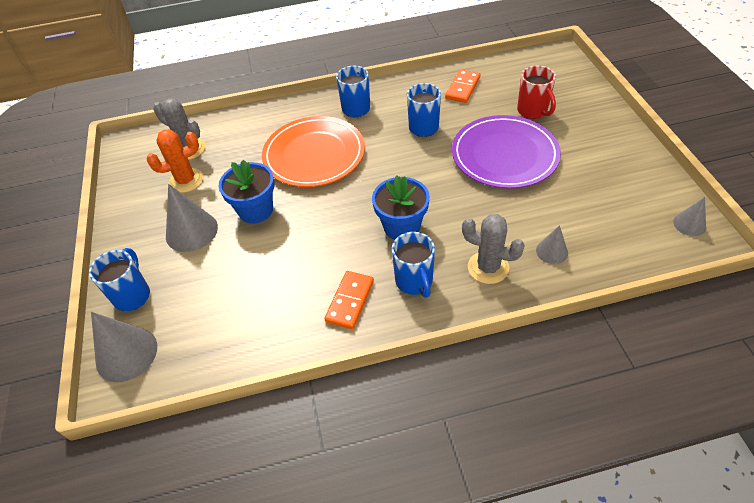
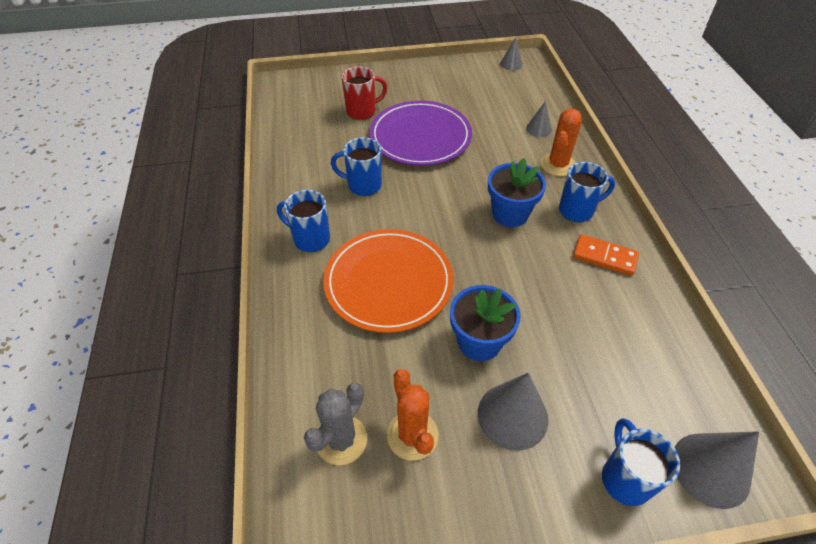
camera: 90 degrees left, 0 degrees up
(133, 295) = (625, 478): blue mug -> blue mug turned 75 degrees clockwise
(462, 88) = (307, 150): orange domino -> none
(488, 267) = (558, 165): grey cactus -> orange cactus

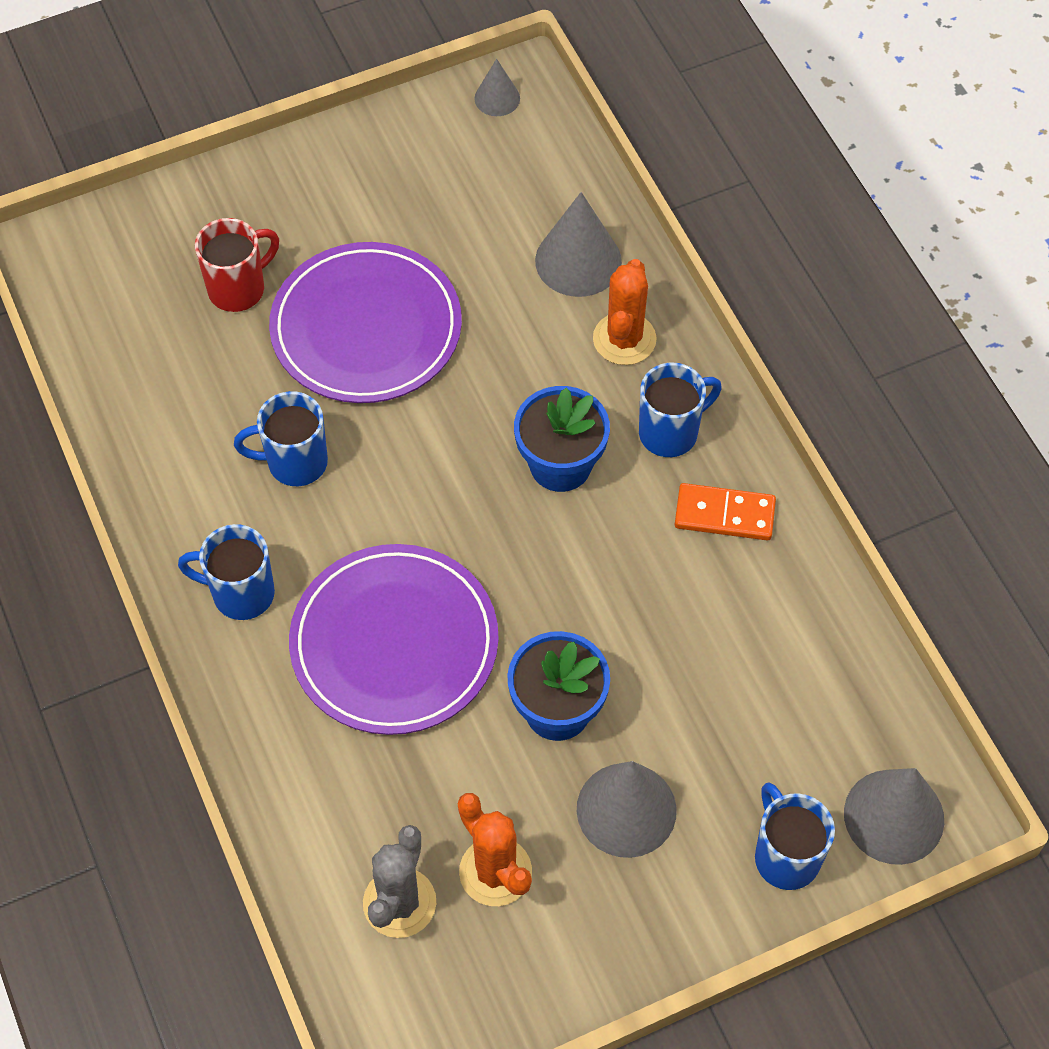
camera: 15 degrees left, 10 degrees up
(388, 282) = (394, 643): orange plate -> purple plate
(539, 129) = (578, 261): grey cone -> grey cone, size x1.81

